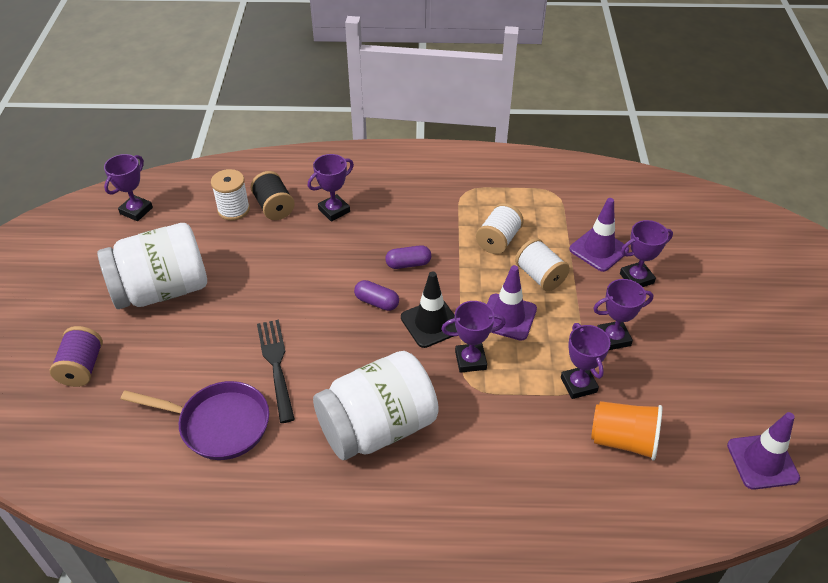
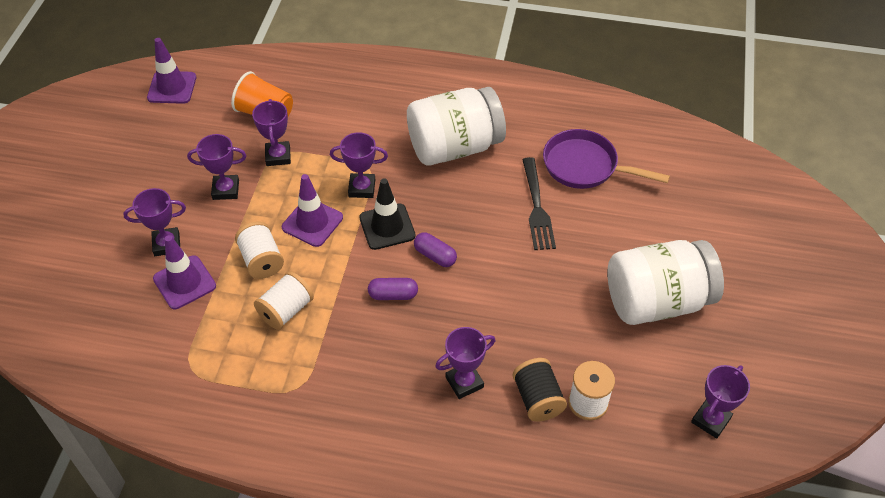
camera: 170 degrees left, 5 degrees up
(82, 368) = (716, 229): purple spool -> none

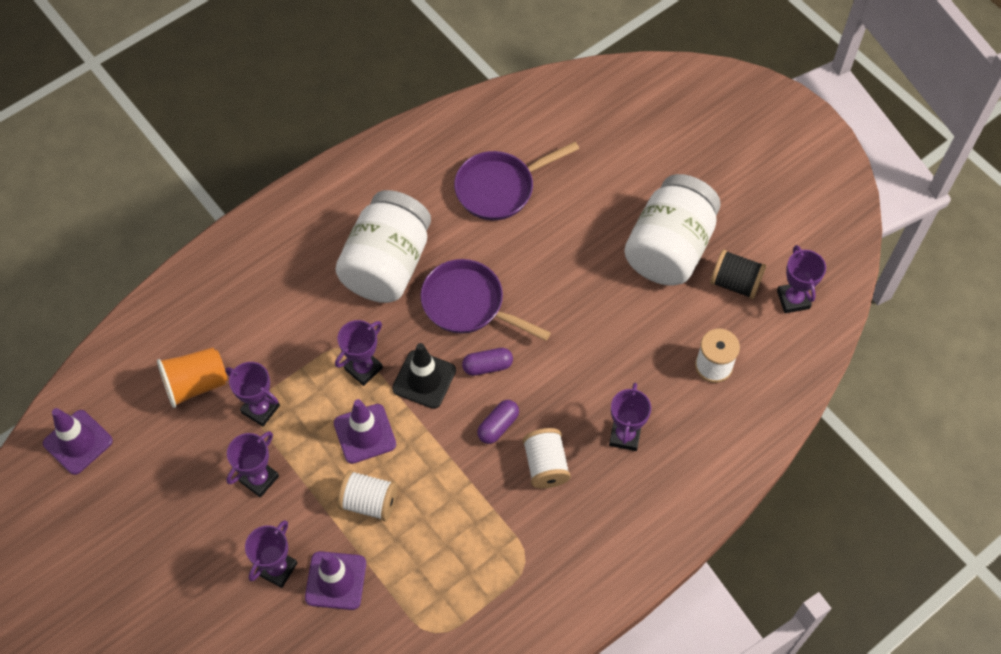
camera: 50 degrees left, 10 degrees up
(286, 310) = (440, 518): white spool -> white spool (545, 465)
(472, 211) = (468, 304): none -> purple pan
(536, 207) = (507, 255): black fork -> none
(537, 399) = (682, 397): black spool -> black spool (735, 283)

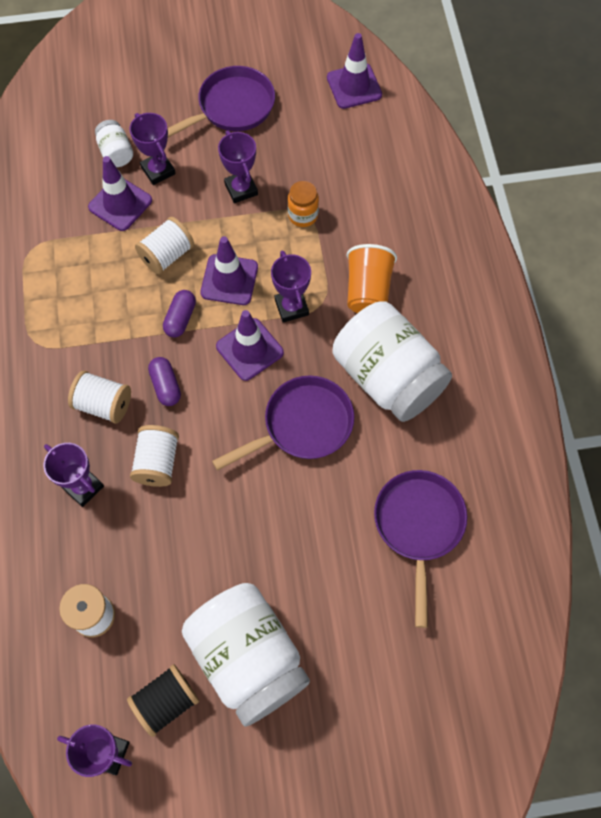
camera: 120 degrees right, 5 degrees up
(162, 543) = (232, 108): none -> purple pan
(196, 384) = (356, 180): orange cup -> orange cup (368, 291)
(260, 409) = (303, 215): purple trophy -> orange jar
(277, 623) = (116, 153): none -> white jar
(424, 379) = (249, 349): black traffic cone -> purple traffic cone
(487, 366) = (228, 408): purple capsule -> purple capsule (180, 318)
(568, 392) = (157, 462): none -> white spool

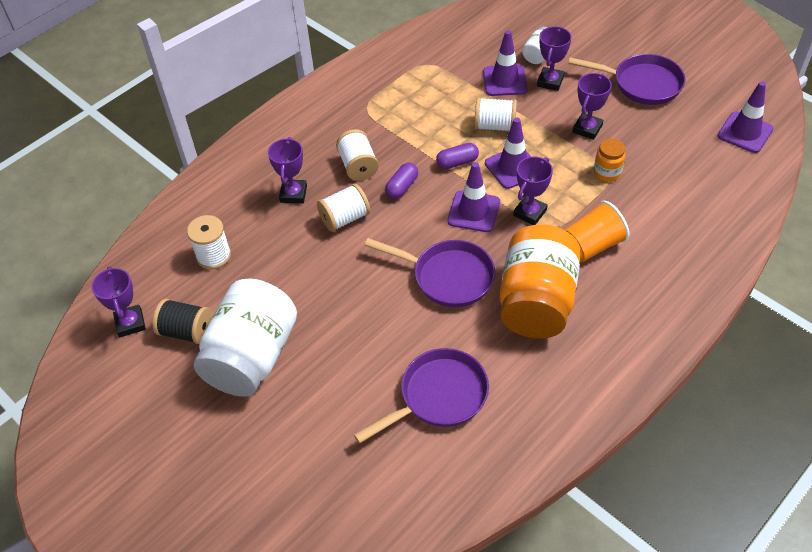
camera: 55 degrees right, 15 degrees down
(388, 377) = (536, 301): white jar -> orange jar

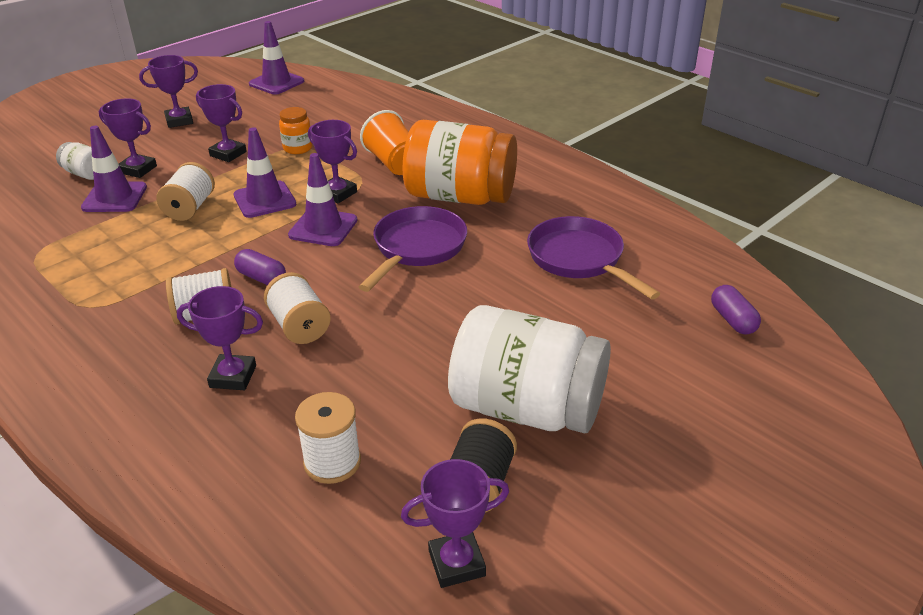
camera: 90 degrees left, 15 degrees down
(457, 162) = (238, 236): purple capsule -> purple capsule (732, 320)
(642, 84) = (179, 121): purple pan -> purple trophy

